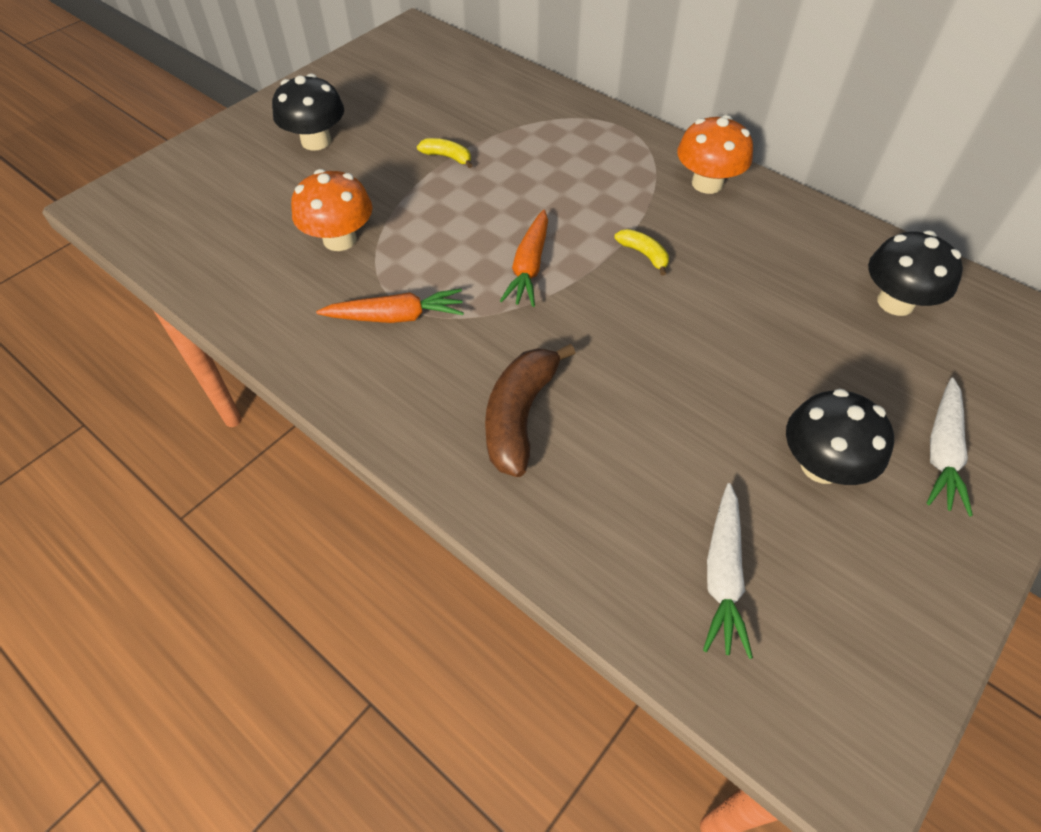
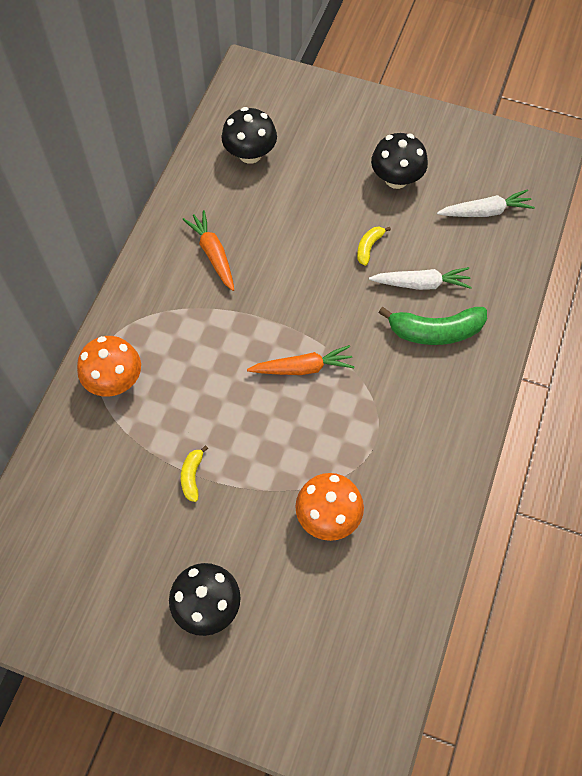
camera: 110 degrees left, 10 degrees up
(396, 316) = (389, 437): orange carrot -> orange carrot (213, 254)
(520, 416) = (435, 331): brown banana -> green banana
(644, 254) = (260, 298): yellow banana -> yellow banana (369, 247)
(707, 183) = (162, 275): orange mushroom -> orange mushroom (114, 380)
(942, 452) = (361, 128): white carrot -> white carrot (421, 284)

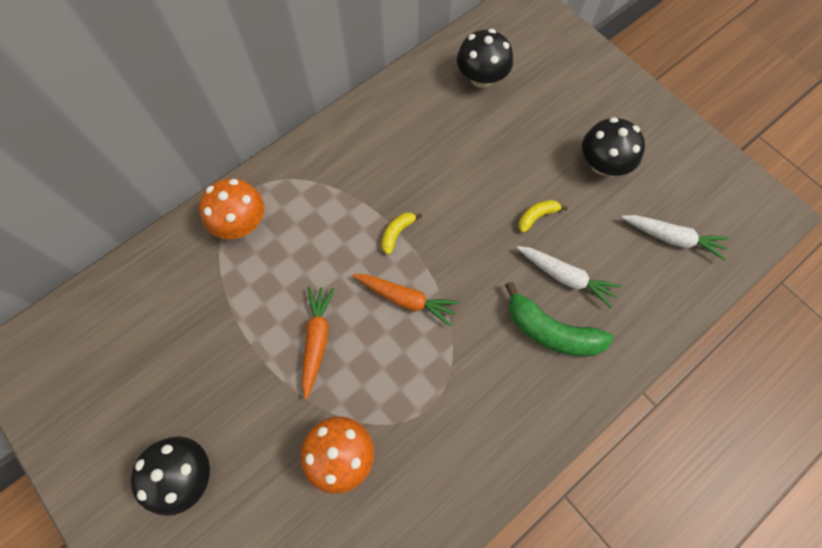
camera: 30 degrees right, 5 degrees up
(192, 476) = (249, 346): yellow banana -> yellow banana (397, 233)
(213, 254) = (393, 152): orange carrot -> orange carrot (317, 339)

